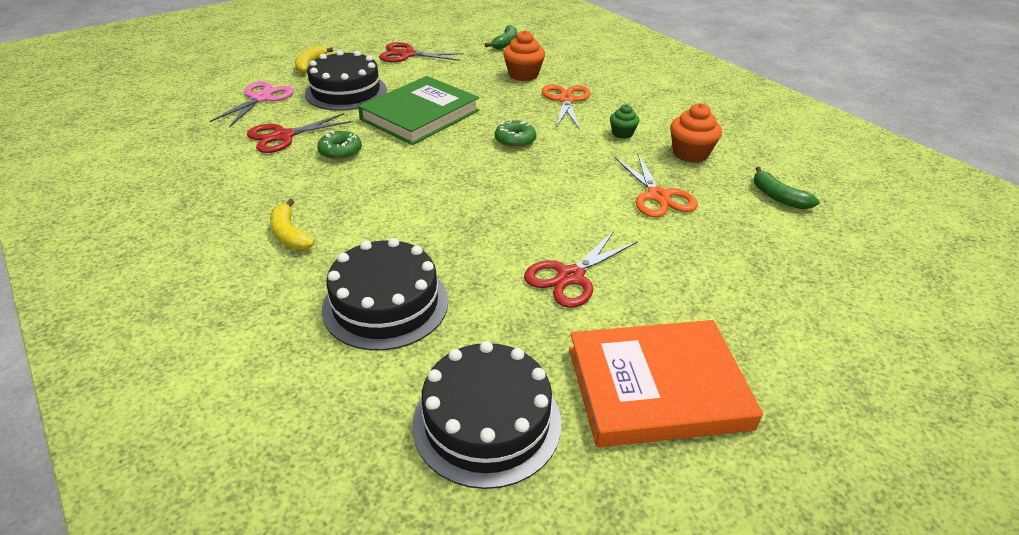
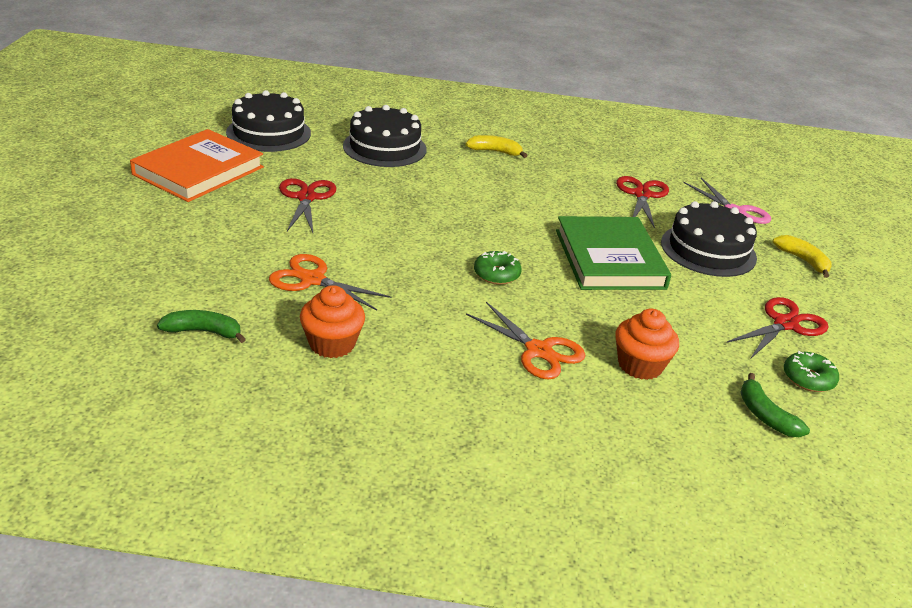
camera: 130 degrees right, 5 degrees down
(340, 152) = (584, 203): green donut -> green donut (808, 378)
(622, 133) = (423, 334): green cupcake -> none

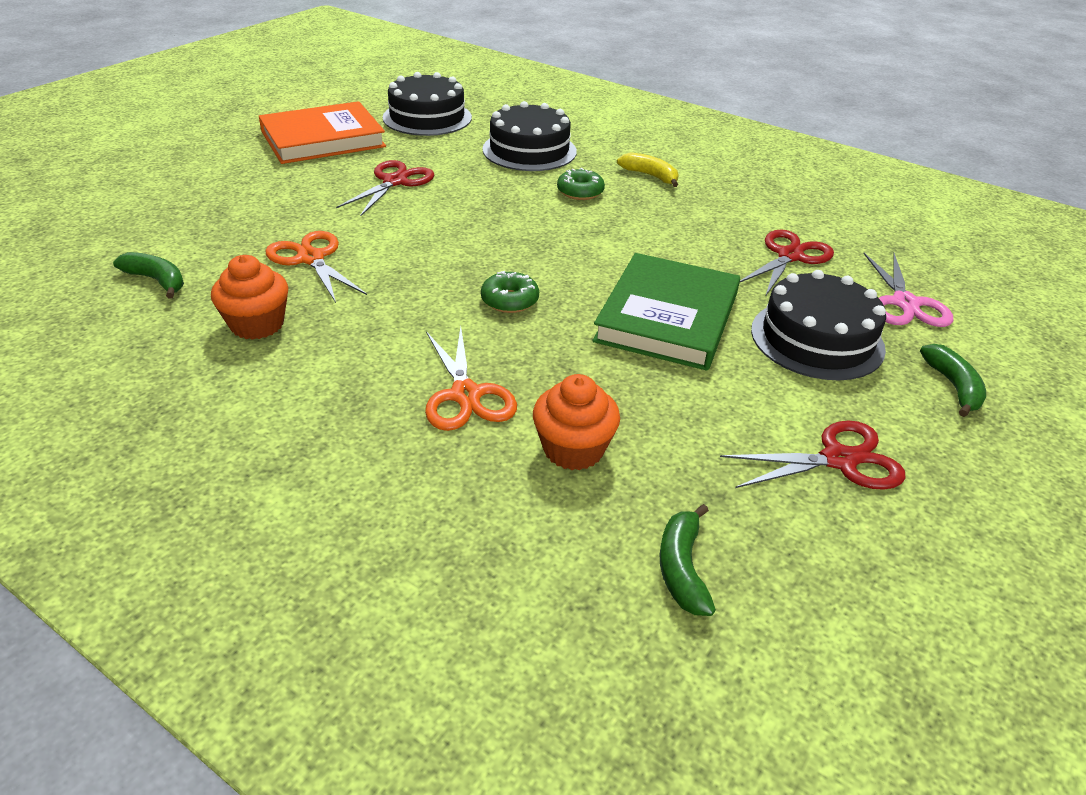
camera: 30 degrees right, 5 degrees up
(803, 260) = (953, 386): yellow banana -> green banana
(808, 378) = (801, 542): green donut -> green donut (580, 192)

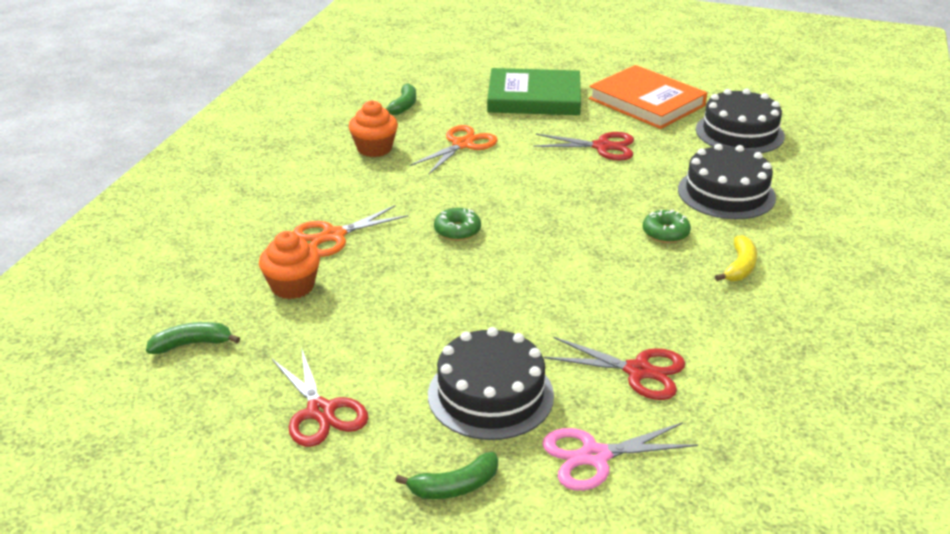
camera: 75 degrees right, 5 degrees down
(667, 317) = (477, 307): green book -> green book (534, 98)

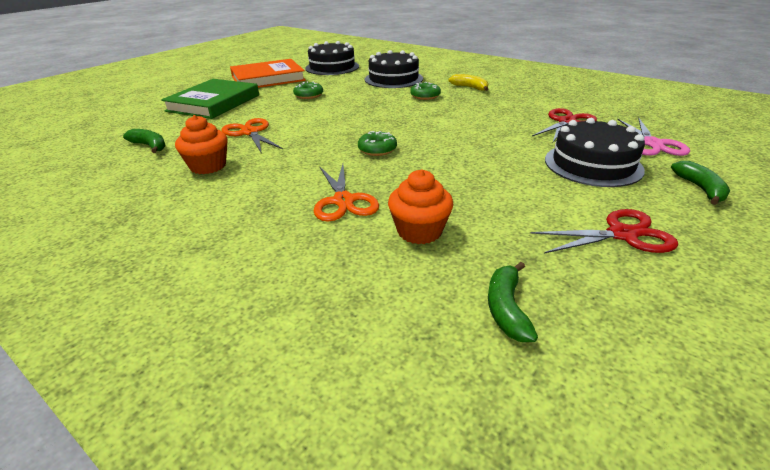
camera: 70 degrees left, 0 degrees up
(602, 147) = (308, 95): red scissors -> green donut

